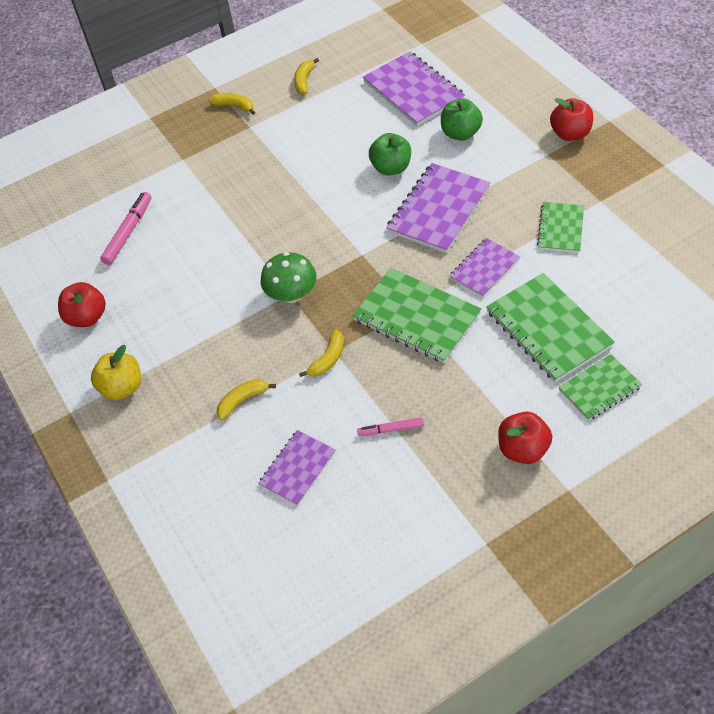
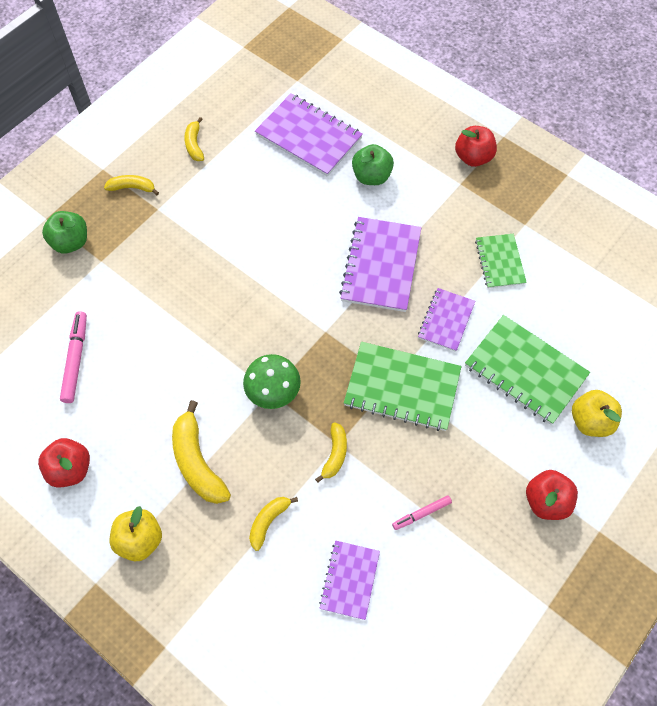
camera: 25 degrees left, 10 degrees up
(199, 336) = (197, 461): none -> yellow banana
(391, 168) = (318, 228): green apple -> green apple (70, 242)
(599, 388) = (590, 421): green notebook -> yellow apple

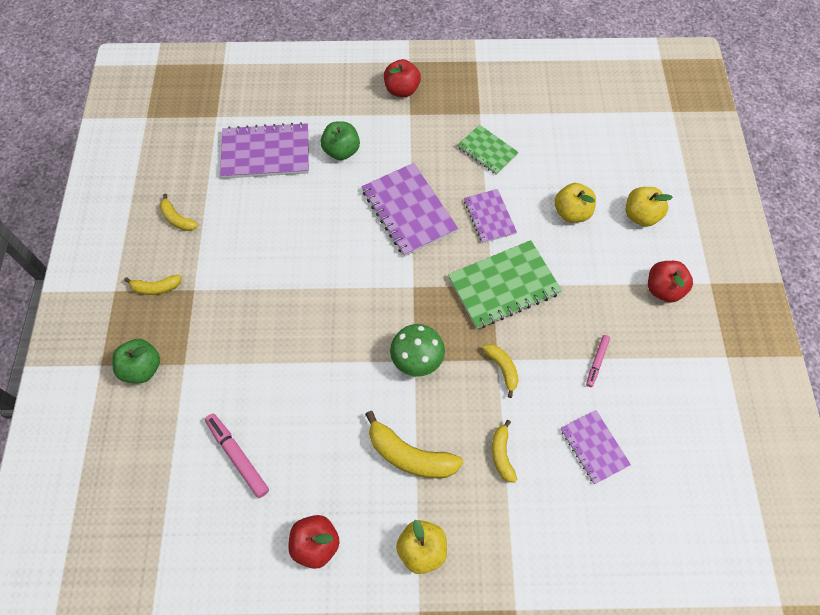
camera: 40 degrees left, 0 degrees up
(132, 188) = (156, 288): yellow banana -> yellow banana turned 150 degrees counterclockwise
(525, 370) = (571, 213): green notebook -> yellow apple

